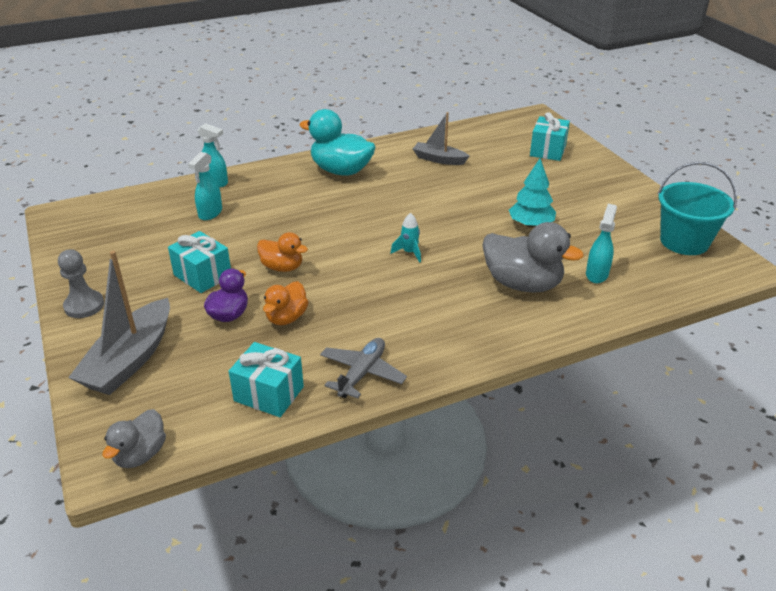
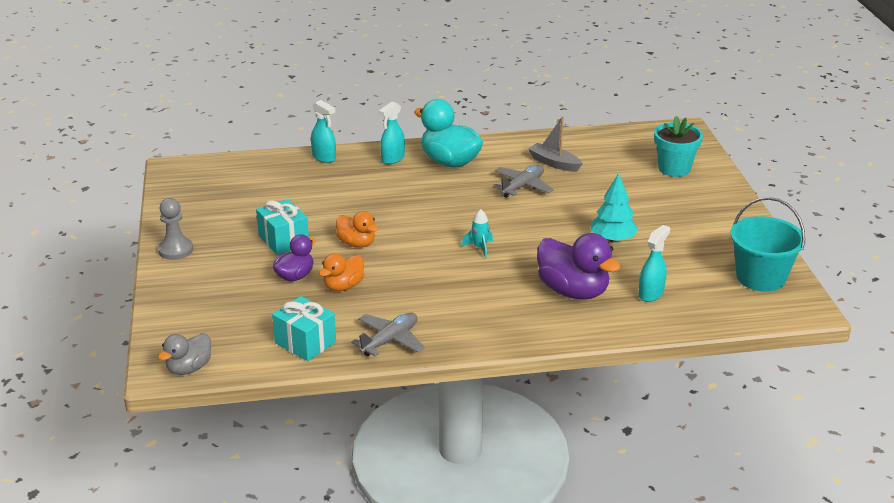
camera: 15 degrees right, 5 degrees down
(130, 360) = (201, 298): grey boat -> none
(210, 213) = (309, 186): turquoise spray bottle -> turquoise spray bottle (392, 159)
(421, 185) = (522, 186): none -> grey plane
(522, 284) = (573, 291): grey duck -> purple duck
(547, 150) = (674, 169): turquoise gift -> turquoise flower pot

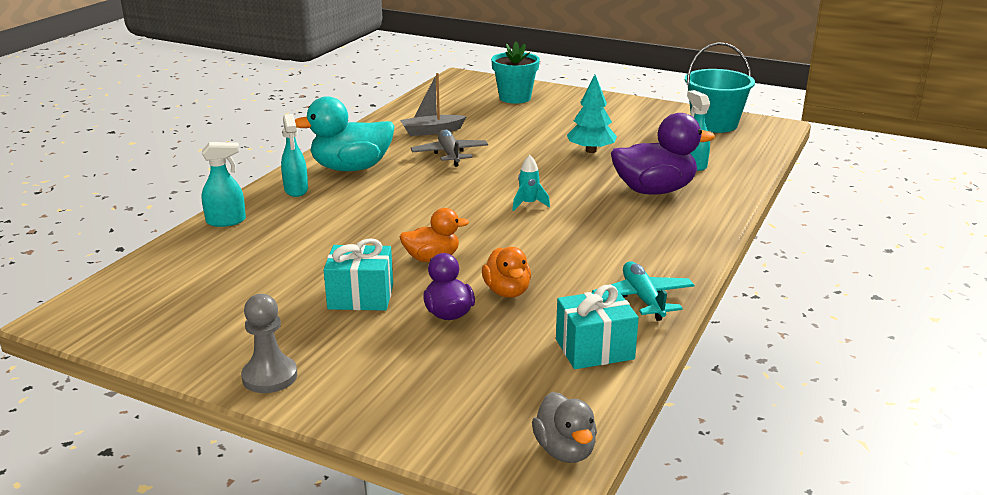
camera: 55 degrees left, 5 degrees down
(390, 340) = (643, 299): grey plane -> turquoise plane

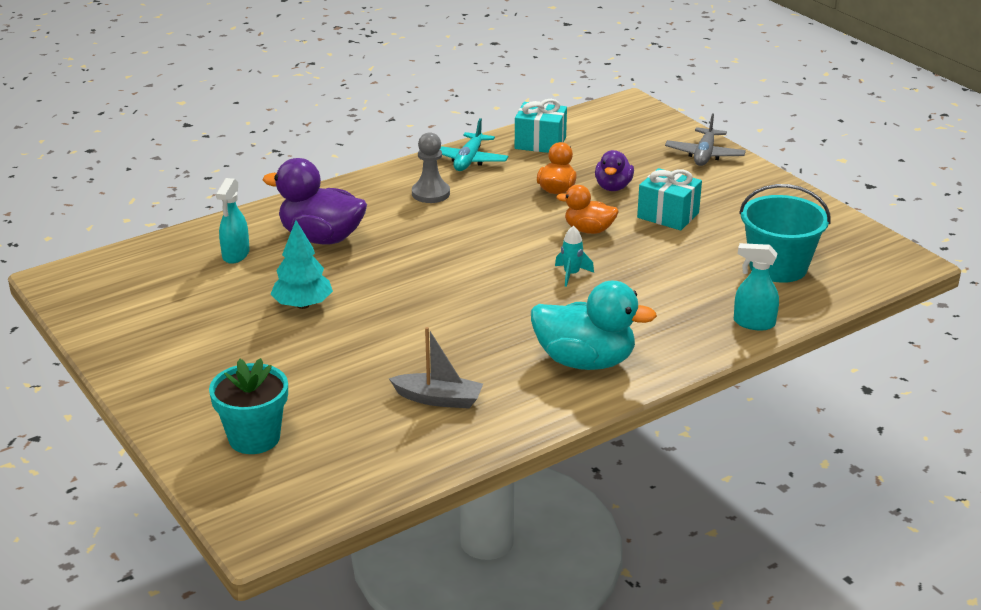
camera: 150 degrees left, 5 degrees up
(269, 376) = (758, 181): grey pawn -> grey pawn (430, 193)
(296, 190) = (665, 345): turquoise spray bottle -> none
(450, 154) = (458, 348): grey plane -> grey plane (704, 155)
(528, 204) = (452, 257): turquoise rocket -> turquoise rocket (571, 274)
(565, 450) = (612, 109): grey duck -> none
(714, 124) = (111, 301): turquoise bucket -> turquoise bucket (778, 267)

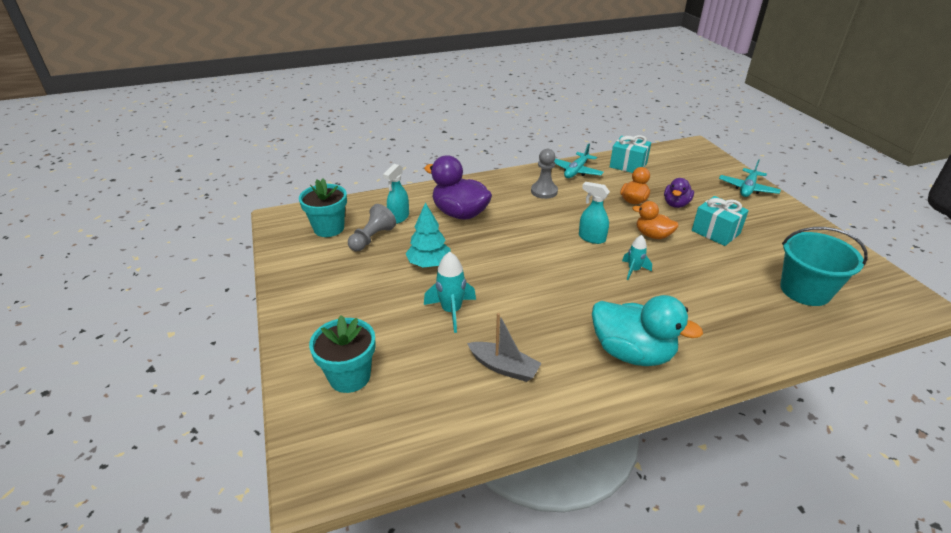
camera: 15 degrees right, 5 degrees up
(140, 282) = (329, 228): none -> turquoise flower pot
(210, 286) = (372, 238): none -> grey pawn
(353, 353) = (451, 311): none -> turquoise rocket
(704, 155) = (747, 189): grey plane -> turquoise plane
(753, 323) = (782, 341): turquoise spray bottle -> turquoise spray bottle (591, 238)

